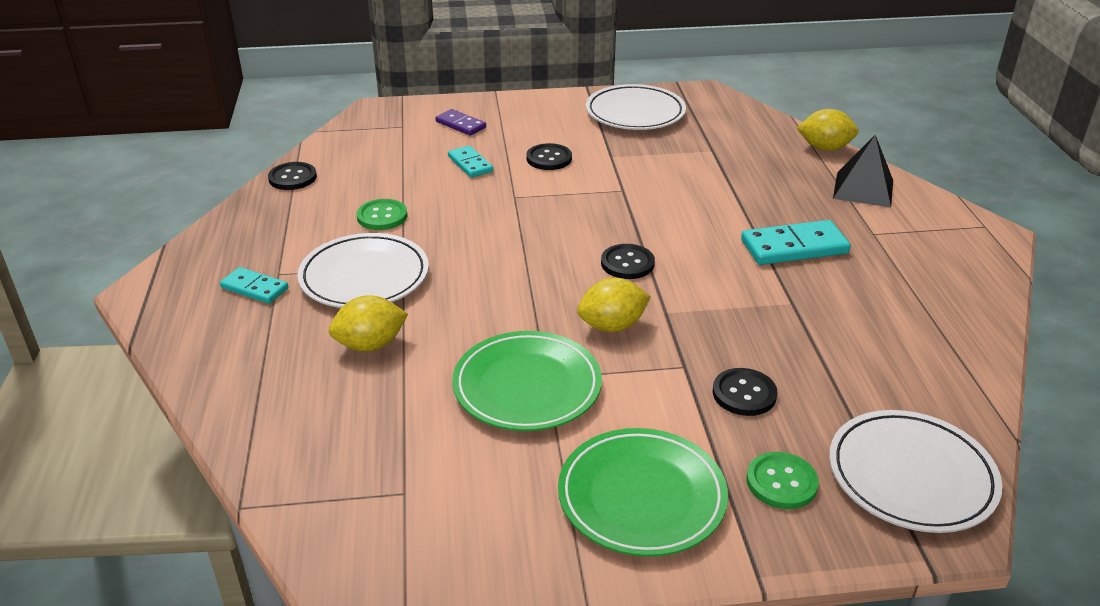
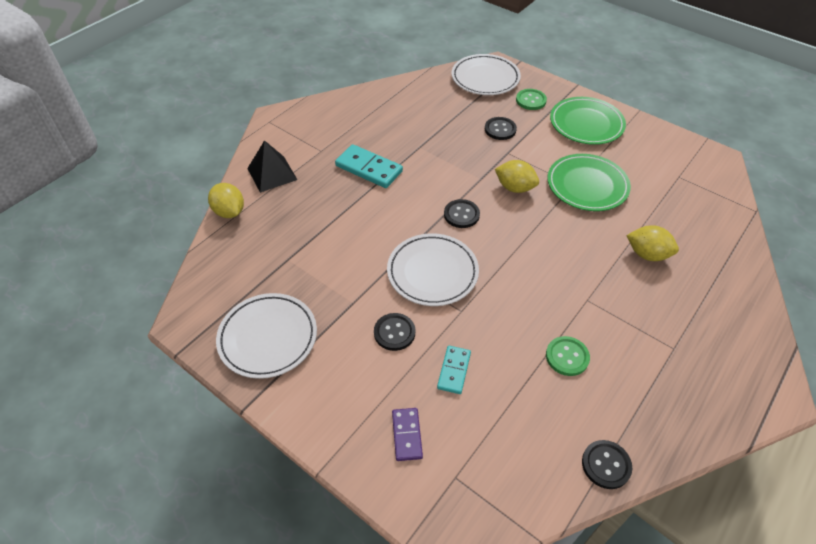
camera: 135 degrees left, 15 degrees up
(254, 288) = (696, 344): turquoise domino -> none
(364, 277) = (618, 306): white plate -> white plate (432, 272)

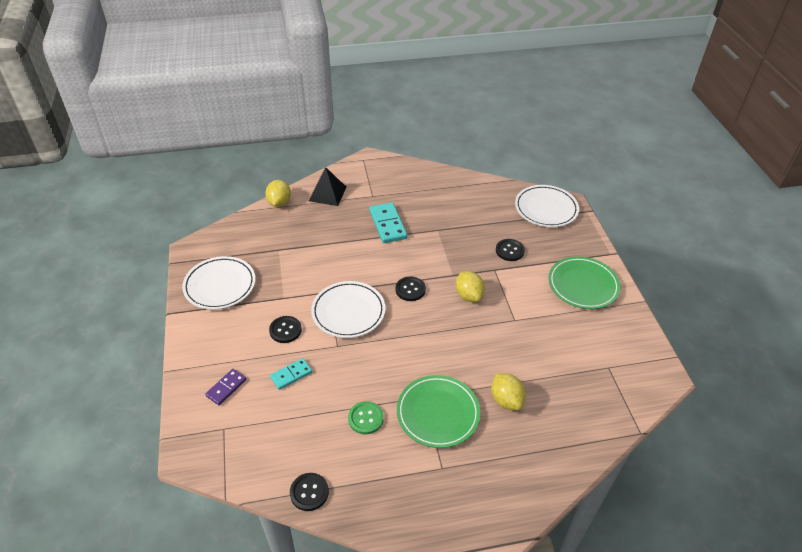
camera: 40 degrees right, 5 degrees down
(531, 100) = (561, 244): green button -> none
(587, 185) = (524, 327): green plate -> green plate (438, 413)

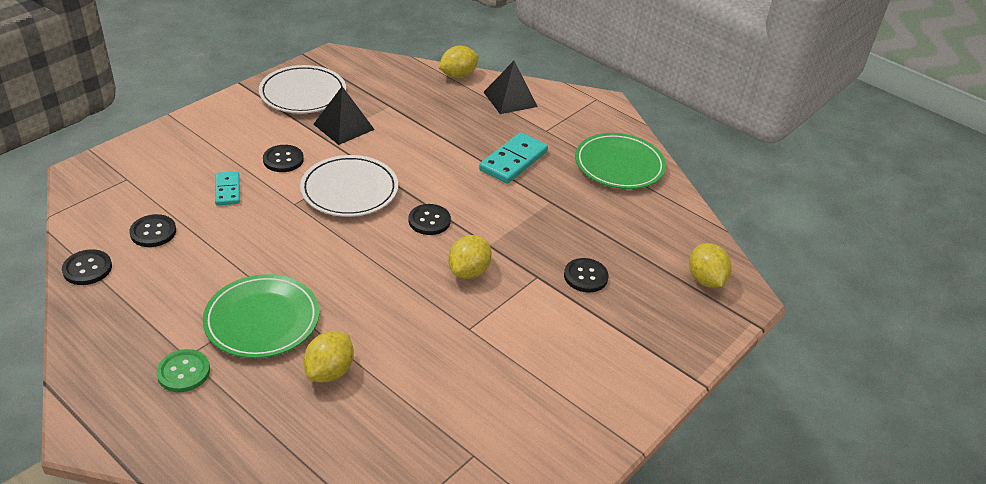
camera: 50 degrees right, 5 degrees down
(226, 388) = (177, 157): purple domino -> none
(279, 282) = (344, 126): none -> black pyramid
(291, 375) = (227, 190): turquoise domino -> turquoise domino turned 60 degrees clockwise
(301, 436) = (153, 232): none -> black button
(365, 418) = (211, 267): green button -> green button (183, 372)
(546, 209) = (705, 280): white plate -> yellow lemon
(583, 285) = (600, 372): green plate -> green plate (619, 165)

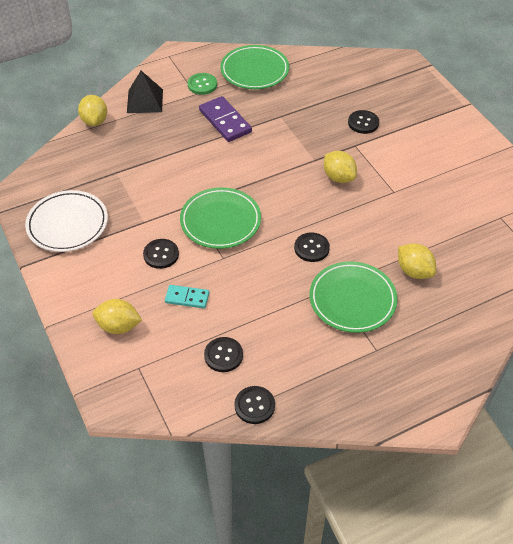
camera: 65 degrees left, 10 degrees up
(183, 372) = (392, 353): green button -> green button (202, 85)
(344, 126) = (132, 207): black pyramid -> none
(349, 190) = (220, 221): white plate -> green plate
(429, 221) = (276, 184): black button -> black button (311, 248)
(513, 161) = (225, 121): turquoise domino -> purple domino
(705, 280) = (384, 72): yellow lemon -> yellow lemon (118, 326)

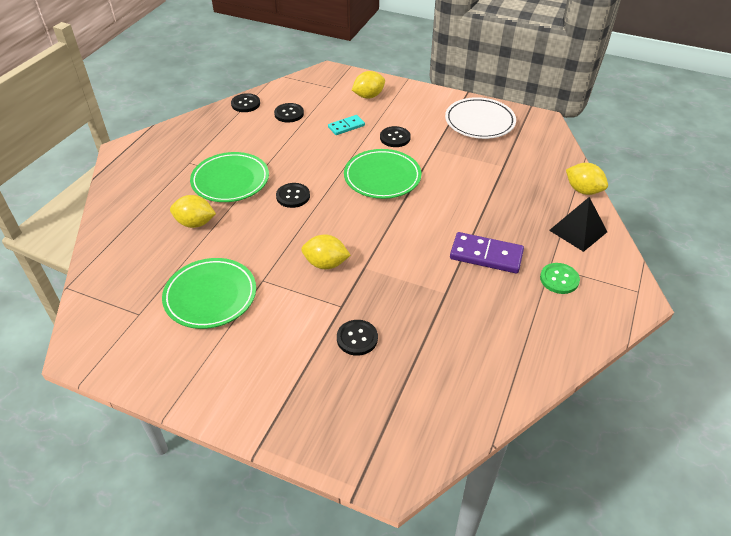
camera: 140 degrees right, 5 degrees down
(254, 70) = (537, 331): green plate -> green plate (210, 296)

